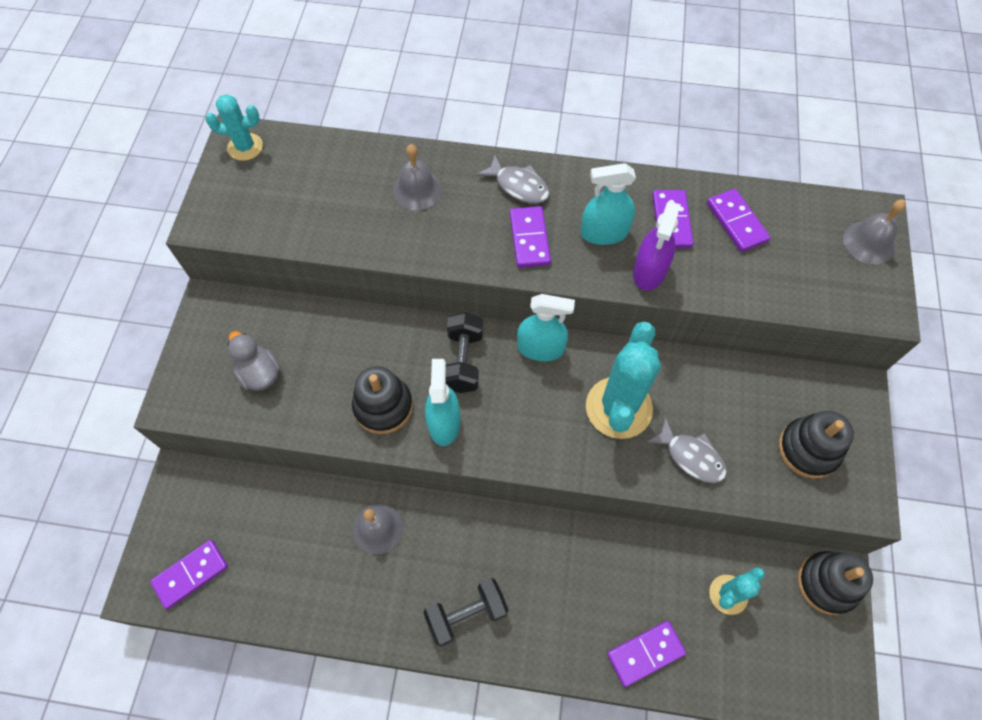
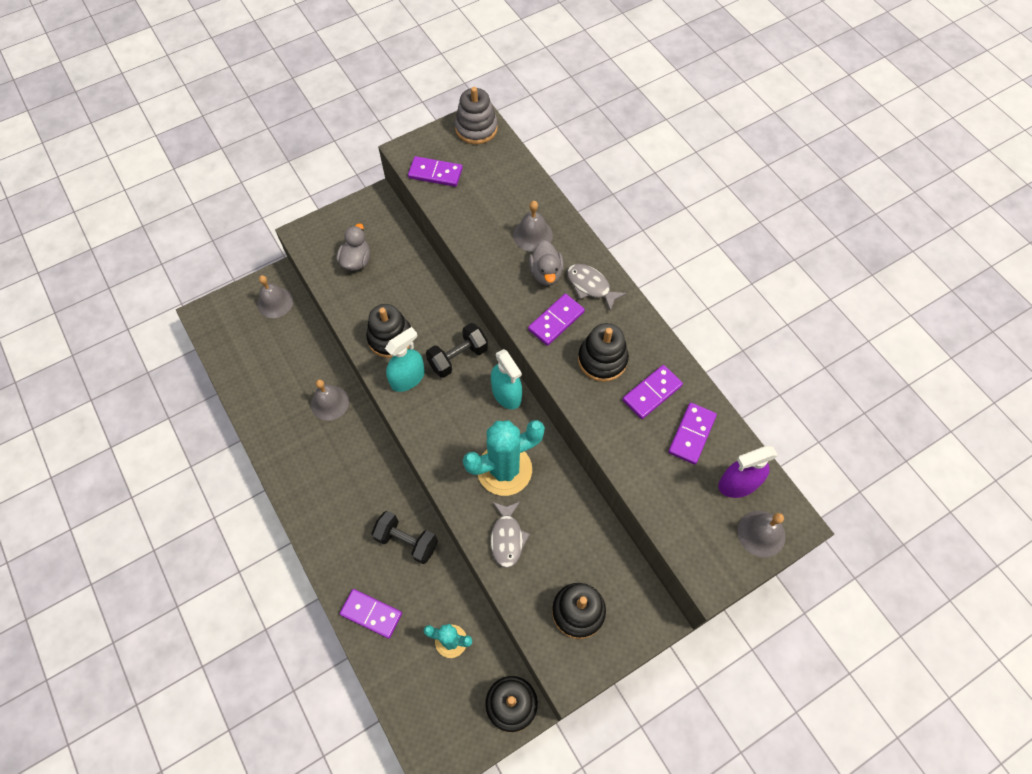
camera: 50 degrees right, 0 degrees up
(191, 574) = (230, 331): purple domino -> purple domino (435, 173)
(204, 500) = (275, 302): none -> grey bell
(245, 147) = (476, 128): turquoise cactus -> grey stacking toy
(466, 614) = (316, 491): black dumbbell -> black dumbbell (407, 541)
(470, 210) = (546, 273): none -> grey duck
(518, 186) = (590, 286): grey fish -> grey fish turned 135 degrees clockwise
(604, 233) = (602, 360): turquoise spray bottle -> black stacking toy
(649, 271) = (598, 406): purple spray bottle -> purple spray bottle (738, 483)

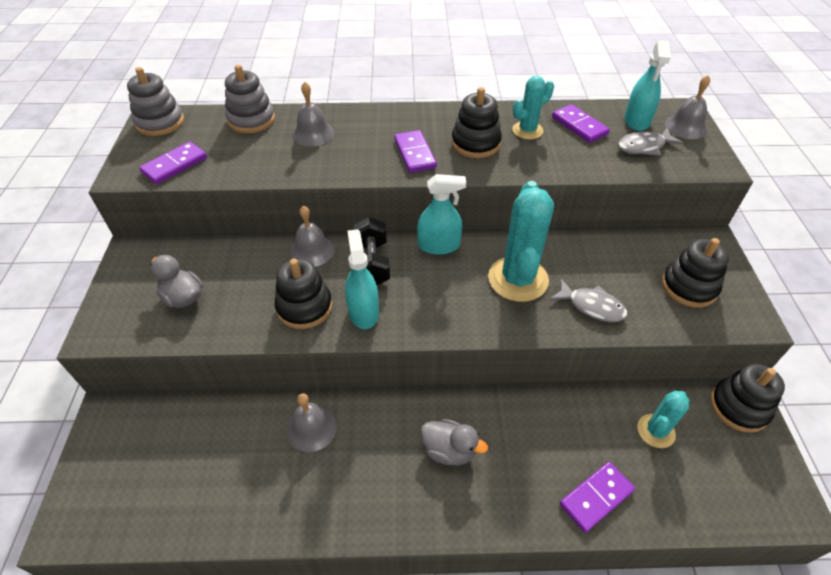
camera: 60 degrees left, 15 degrees down
(275, 302) = (132, 431): grey bell -> grey bell (312, 250)
(407, 541) = (525, 423): black dumbbell -> none
(521, 183) = (251, 120): none -> grey stacking toy
(546, 273) = (360, 141): grey duck -> grey duck (449, 450)
(590, 286) = (398, 123): grey fish -> grey fish (644, 147)
(651, 393) = (527, 130): purple domino -> turquoise cactus
(738, 483) = (636, 121): purple spray bottle -> turquoise spray bottle

